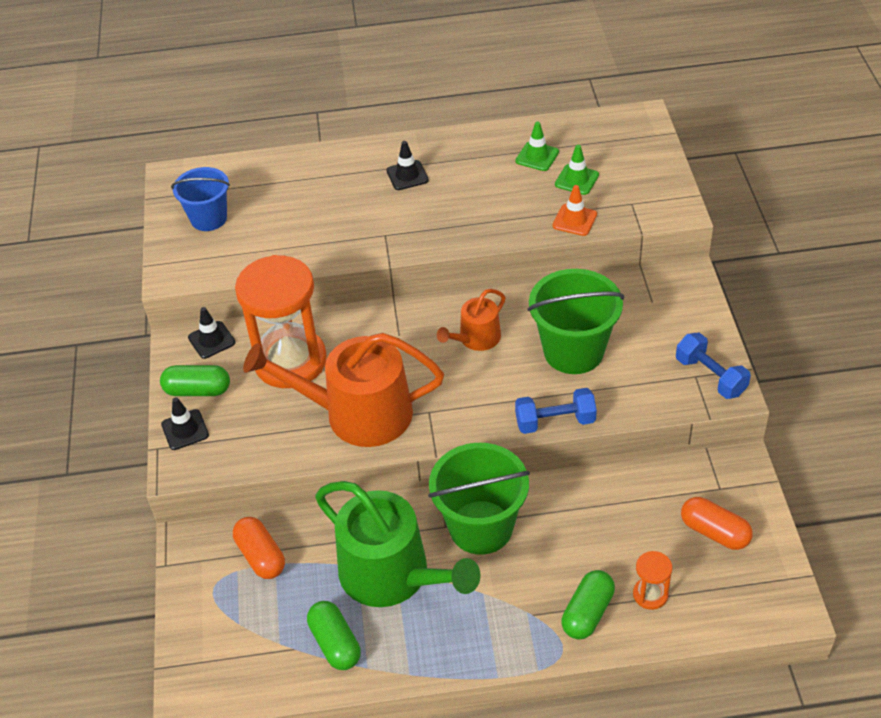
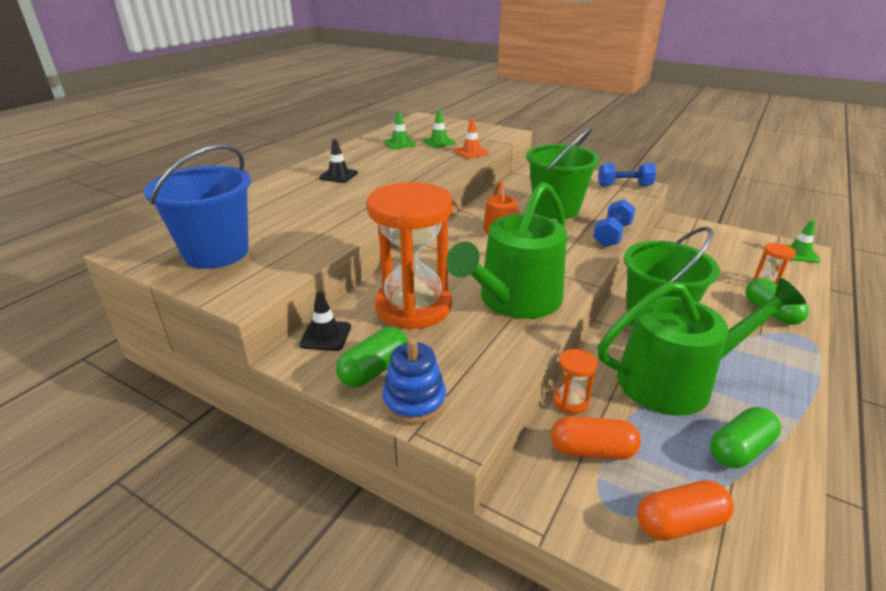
camera: 55 degrees left, 15 degrees down
(185, 430) = (414, 401): black traffic cone -> blue stacking toy
(208, 218) = (216, 253): blue bucket -> blue bucket, size x1.53
(305, 520) = (571, 401): none -> orange hourglass
(335, 643) = (739, 449): green capsule -> green capsule turned 45 degrees counterclockwise
(357, 413) = (514, 300): orange watering can -> green watering can
(714, 532) = (725, 247): orange capsule -> orange capsule (679, 523)
(774, 606) = (799, 254): none -> green traffic cone

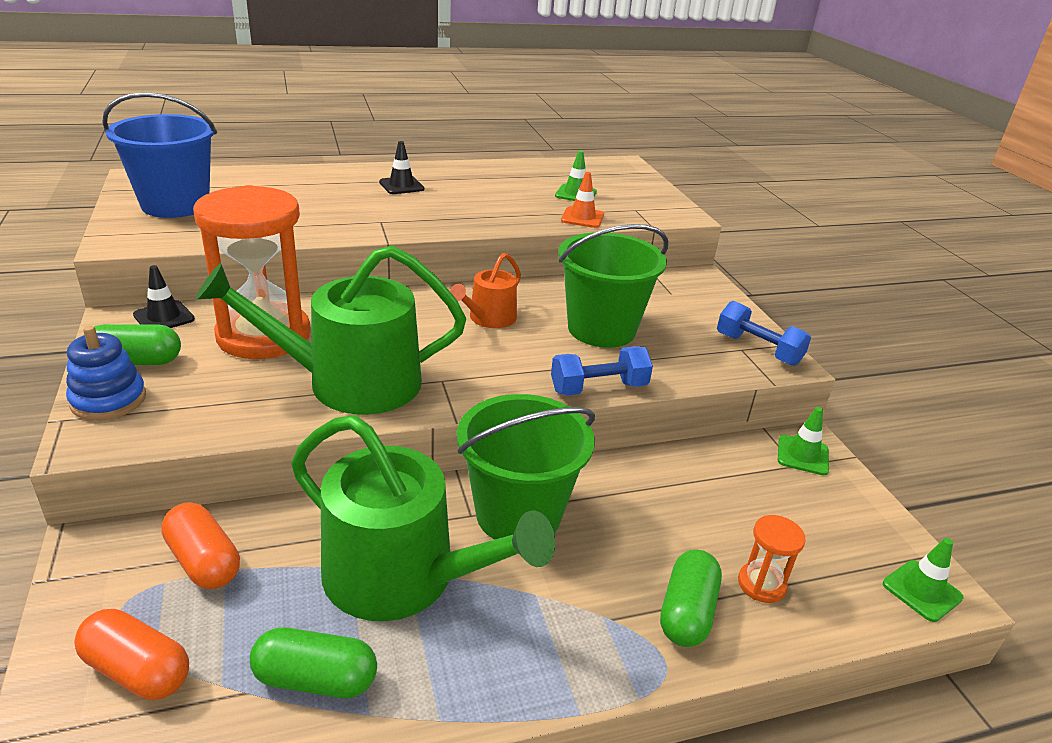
camera: 40 degrees right, 0 degrees up
(400, 143) = (532, 180): green traffic cone -> green traffic cone (802, 455)
(571, 401) = (274, 514): orange hourglass -> none

